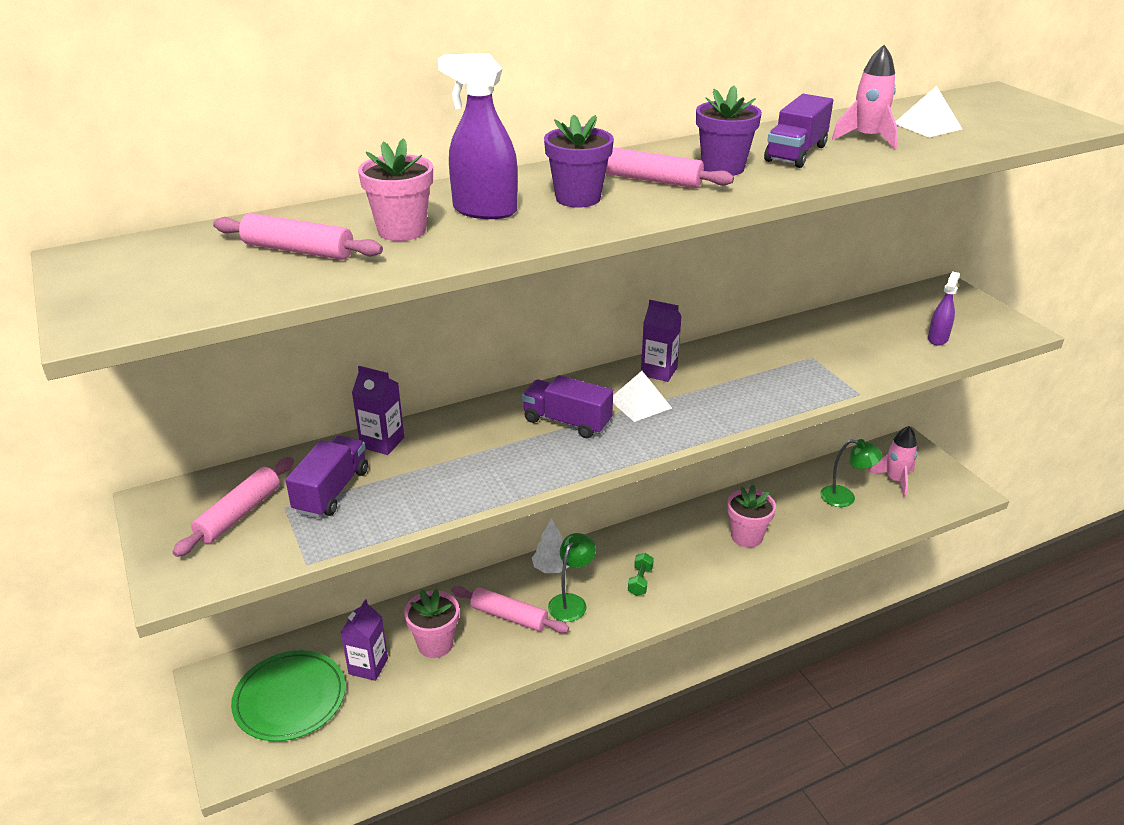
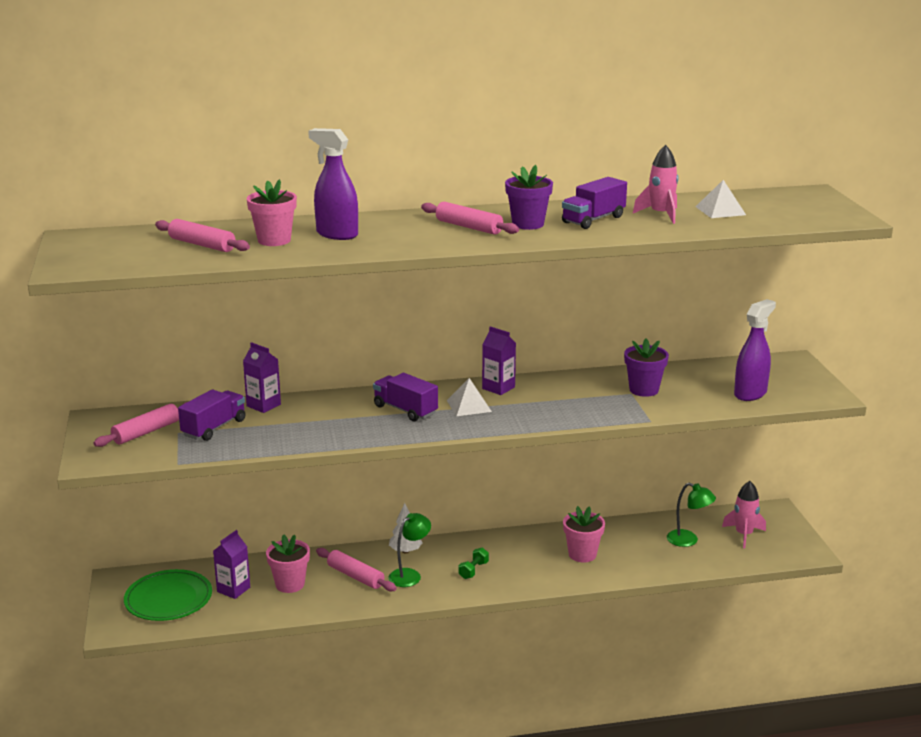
camera: 15 degrees right, 10 degrees down
(578, 198) = (406, 233): purple flower pot -> purple flower pot (644, 390)
(937, 339) = (750, 393): purple spray bottle -> purple spray bottle, size x1.61

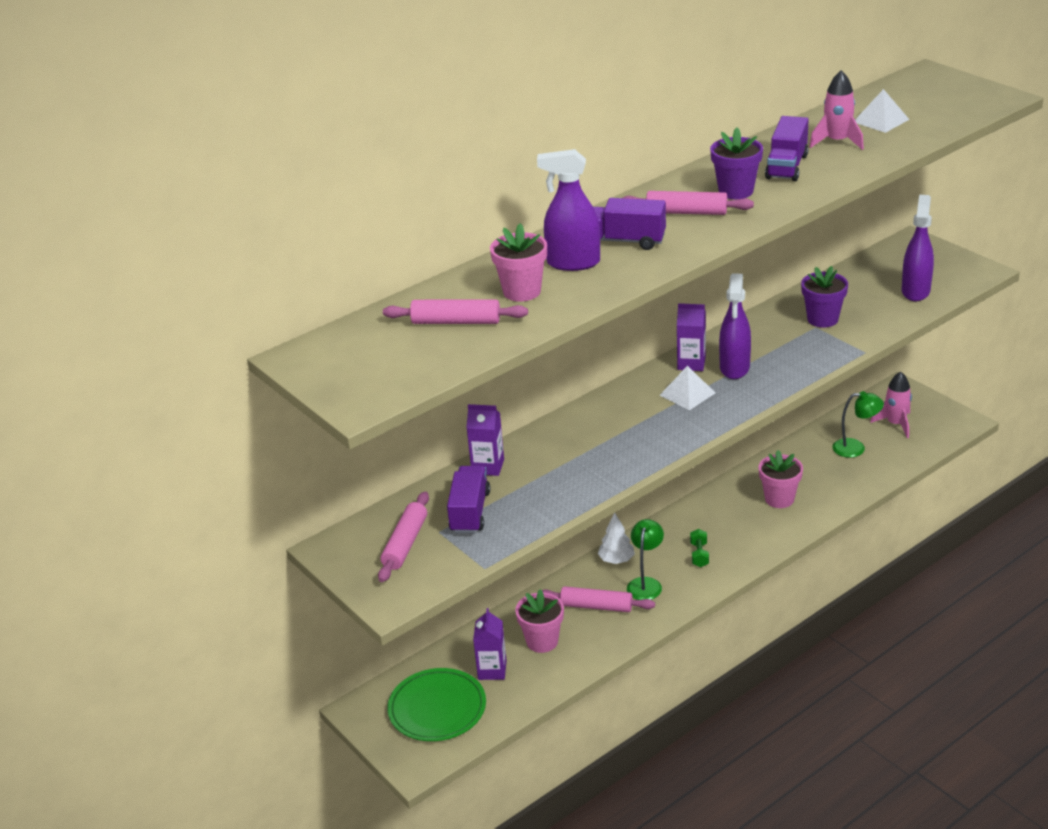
camera: 25 degrees left, 10 degrees up
(405, 410) = (633, 421): purple truck -> purple truck (624, 241)
(528, 400) = (734, 368): none -> purple spray bottle

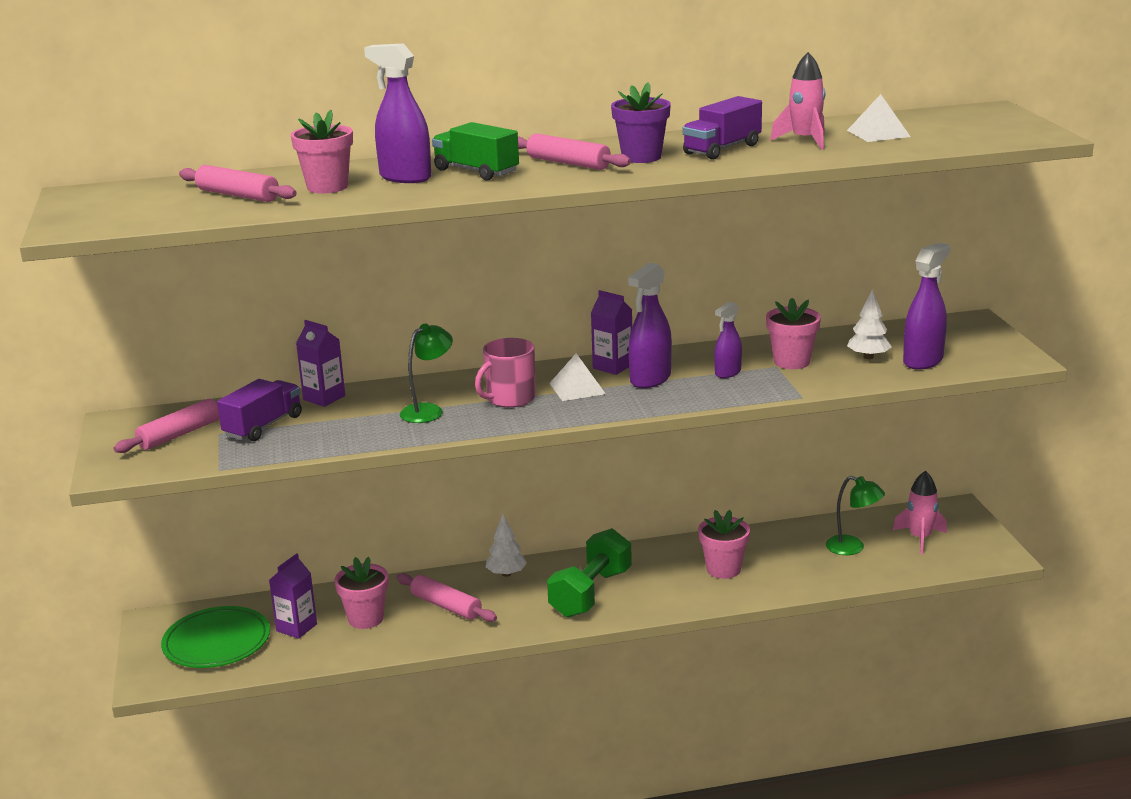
camera: 25 degrees right, 10 degrees down
(624, 241) = (476, 171): purple truck -> green truck
(645, 420) = (509, 398): none -> pink mug
(646, 584) = (512, 602): green lamp -> green lamp (428, 410)
(699, 555) = (591, 593): green dumbbell -> green dumbbell, size x2.28
(786, 344) = (727, 373): none -> purple spray bottle
(822, 319) = (791, 362): purple flower pot -> pink flower pot
(873, 298) = (868, 357): none -> white tree

